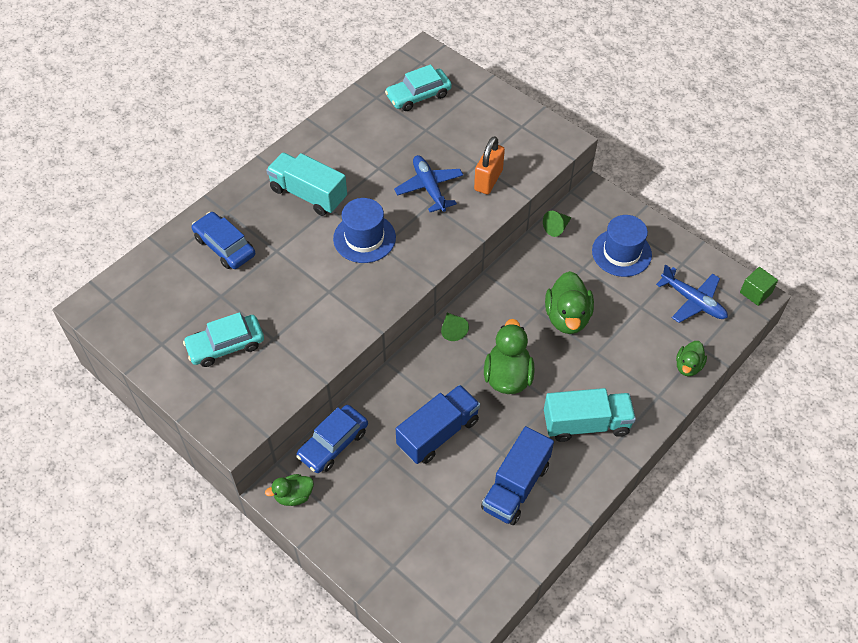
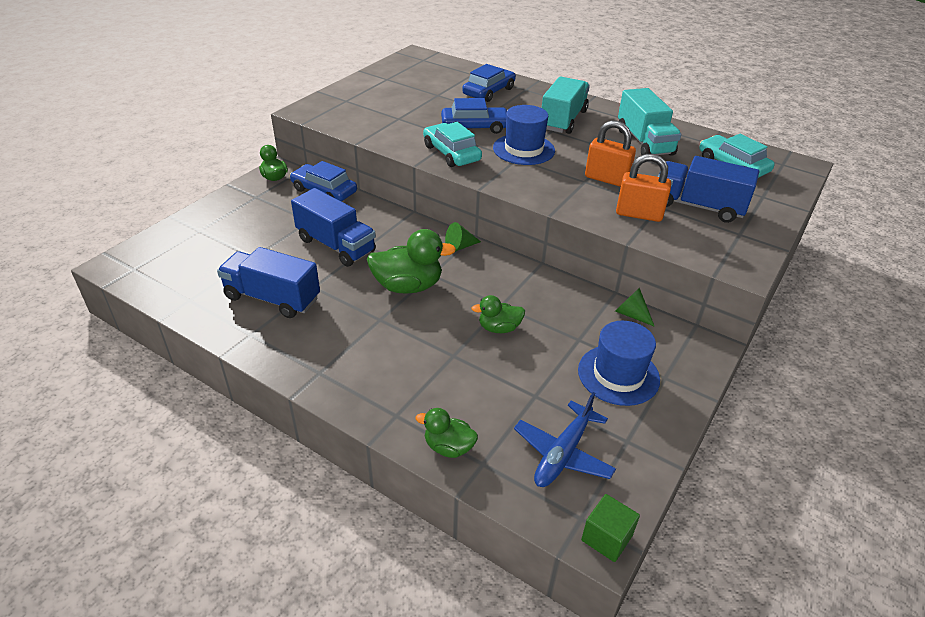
camera: 80 degrees right, 15 degrees down
(226, 345) = (388, 101): turquoise car -> turquoise car (451, 153)
(309, 271) = (474, 127): none -> blue car
(429, 187) = (606, 179): blue plane -> orange padlock
(480, 139) = (698, 206): none -> blue truck
(567, 317) = (499, 328): green duck -> green duck, size x0.58
(586, 424) = (351, 349): turquoise truck -> turquoise truck (644, 142)

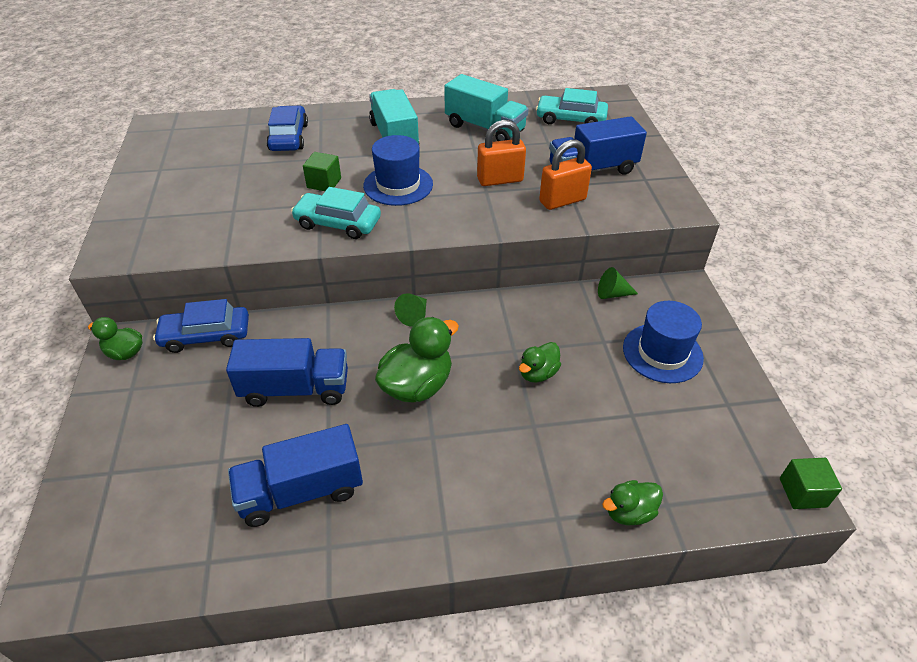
camera: 40 degrees left, 5 degrees up
(474, 127) = (324, 183): blue car -> green cube
(563, 453) = (705, 449): blue plane -> none

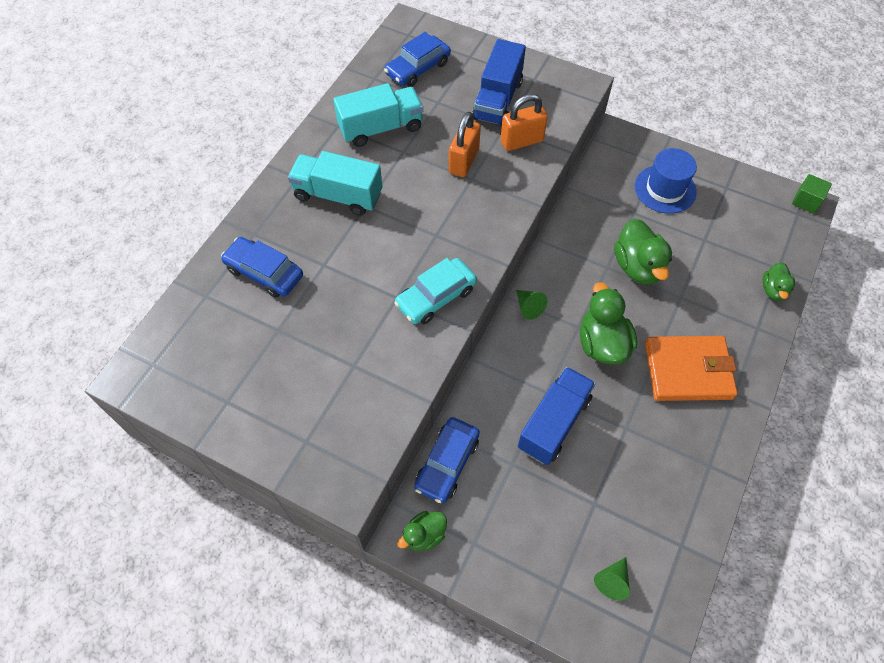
camera: 55 degrees left, 15 degrees up
(301, 491) = (655, 462): blue truck -> none
(324, 183) = (367, 280): green cube -> none
(398, 185) = (415, 230): blue hat -> none
(441, 473) = (688, 371): none -> orange wallet
(538, 373) = (638, 267): green duck -> green duck, size x1.72
(562, 201) = (521, 141): orange padlock -> orange padlock turned 60 degrees clockwise
(570, 119) = (418, 68): turquoise car -> blue car
(612, 294) = (592, 177): green cone -> green cone (612, 581)

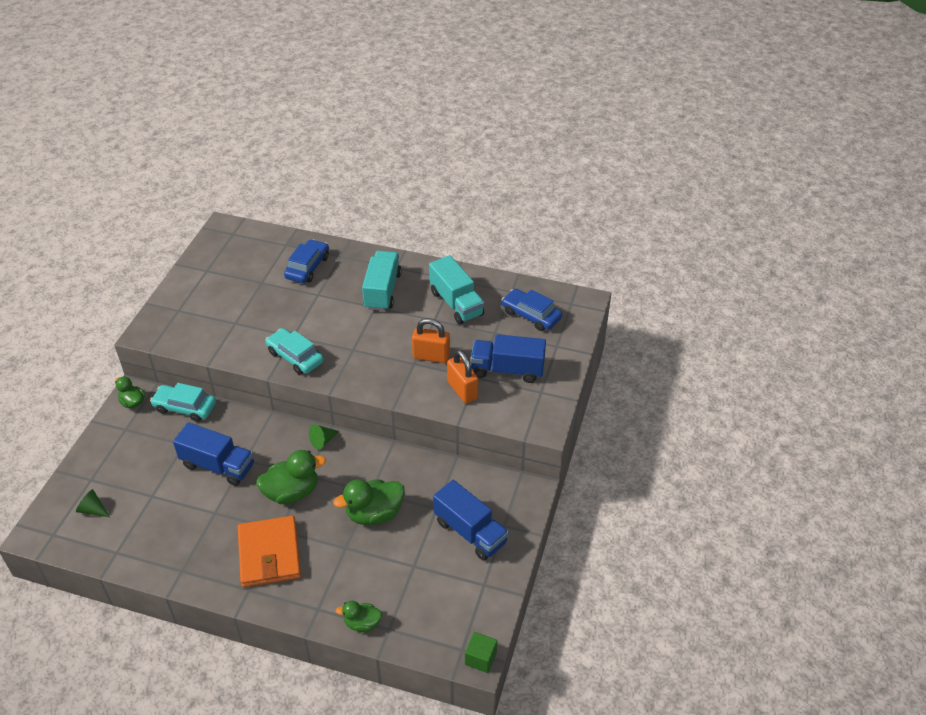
camera: 80 degrees right, 15 degrees down
(447, 463) = (185, 407): blue car -> turquoise car
(665, 189) = (470, 532): blue hat -> blue truck

